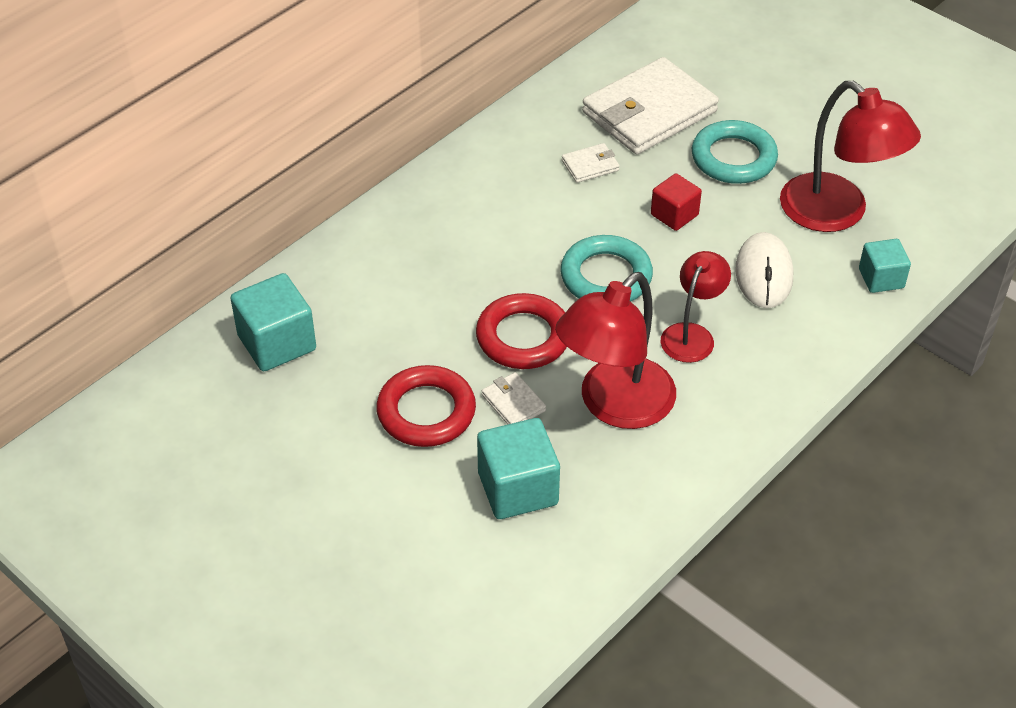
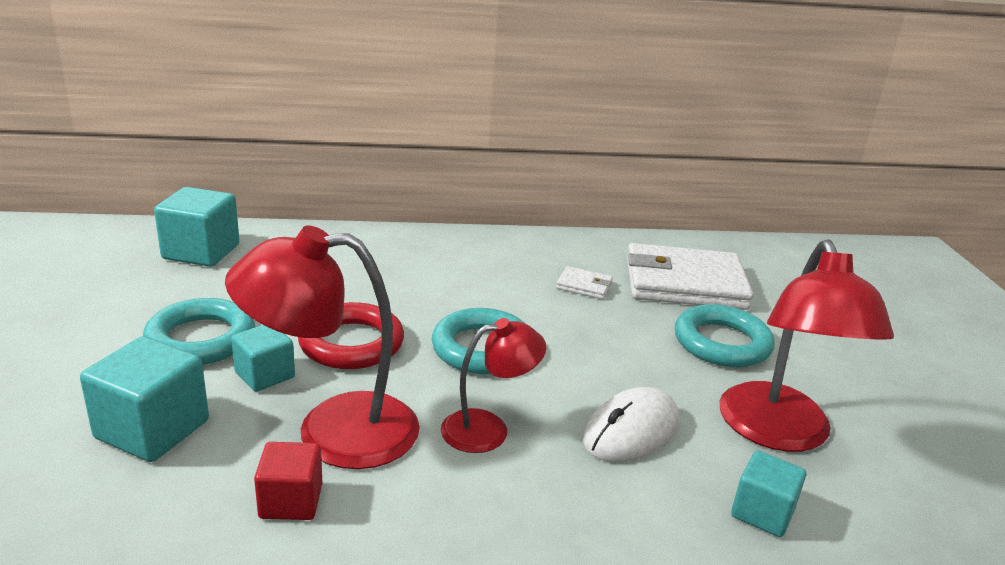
camera: 40 degrees right, 20 degrees down
(426, 412) = (201, 339): red ring -> turquoise ring
(513, 403) = (265, 375): white wallet -> turquoise cube
(674, 215) = (607, 347): red cube -> red cube (291, 501)

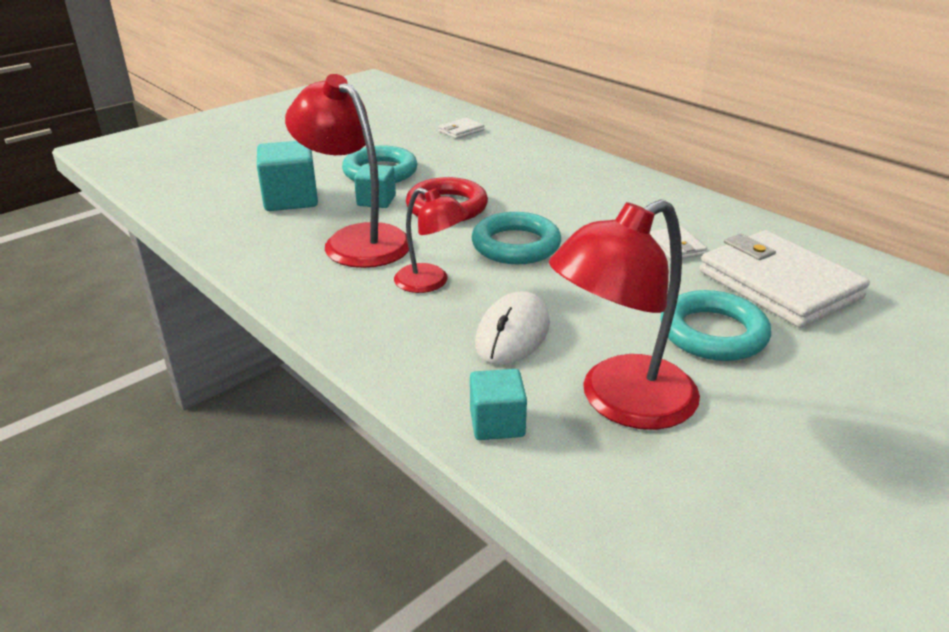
camera: 55 degrees right, 5 degrees up
(201, 252) = (461, 131): turquoise cube -> white wallet
(291, 501) = (284, 256): red cube -> none
(631, 430) = (513, 333): white mouse -> white mouse turned 75 degrees counterclockwise

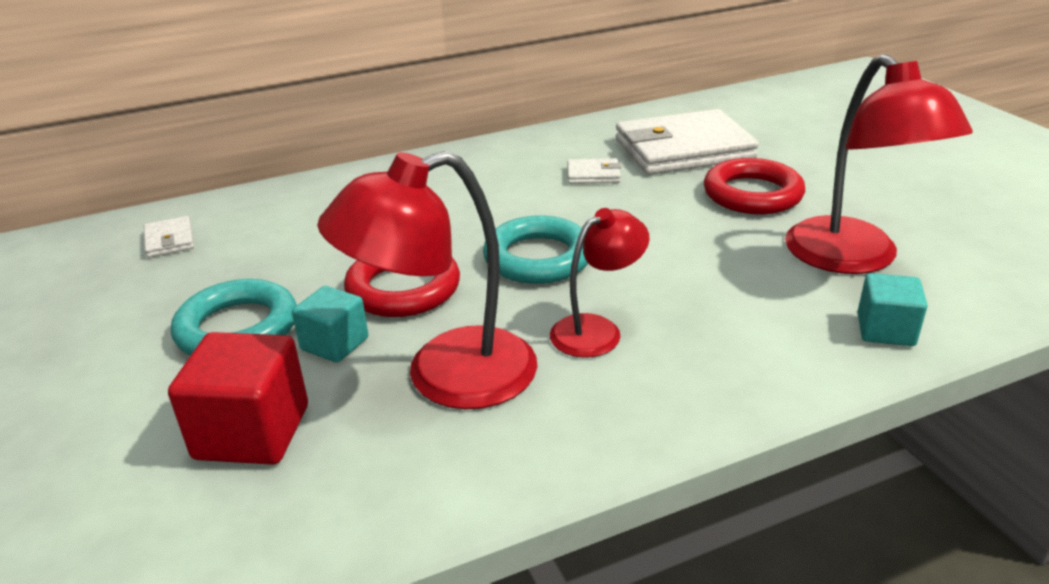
camera: 70 degrees left, 0 degrees up
(291, 199) = (252, 432): turquoise cube -> red cube
(513, 333) = (727, 293): white mouse -> none
(713, 333) = (752, 194): turquoise ring -> red ring

